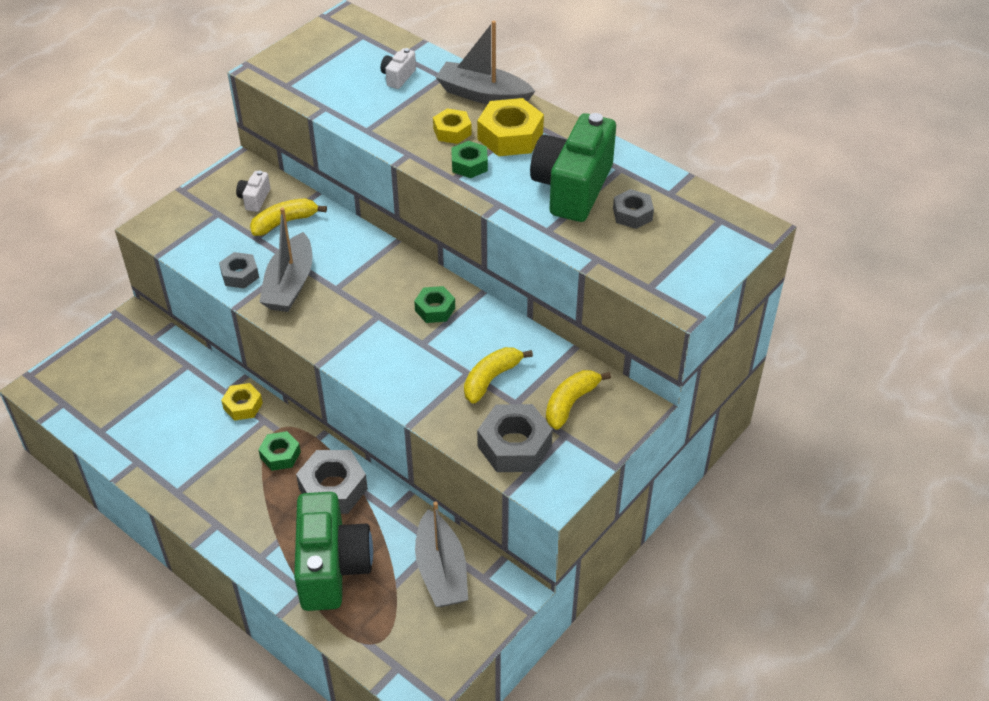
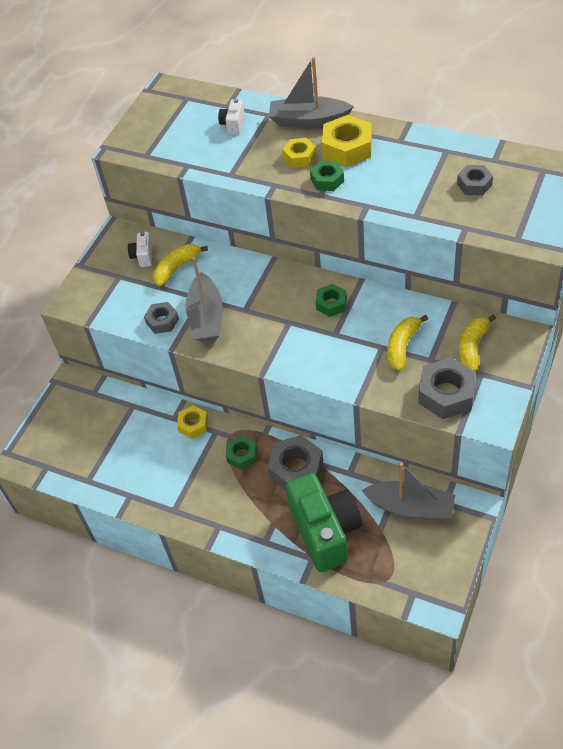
camera: 10 degrees left, 5 degrees up
(441, 571) = (410, 507): grey boat -> grey boat turned 45 degrees counterclockwise
(572, 188) = (417, 176): green camera -> none

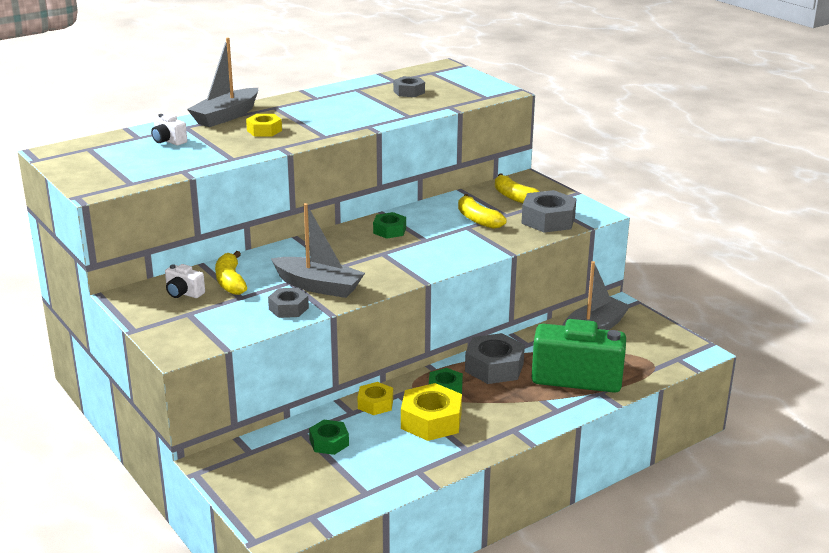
camera: 65 degrees left, 25 degrees down
(327, 180) = (312, 129): green nut -> green nut (329, 442)
(347, 148) = (288, 114): yellow nut -> yellow nut (431, 421)

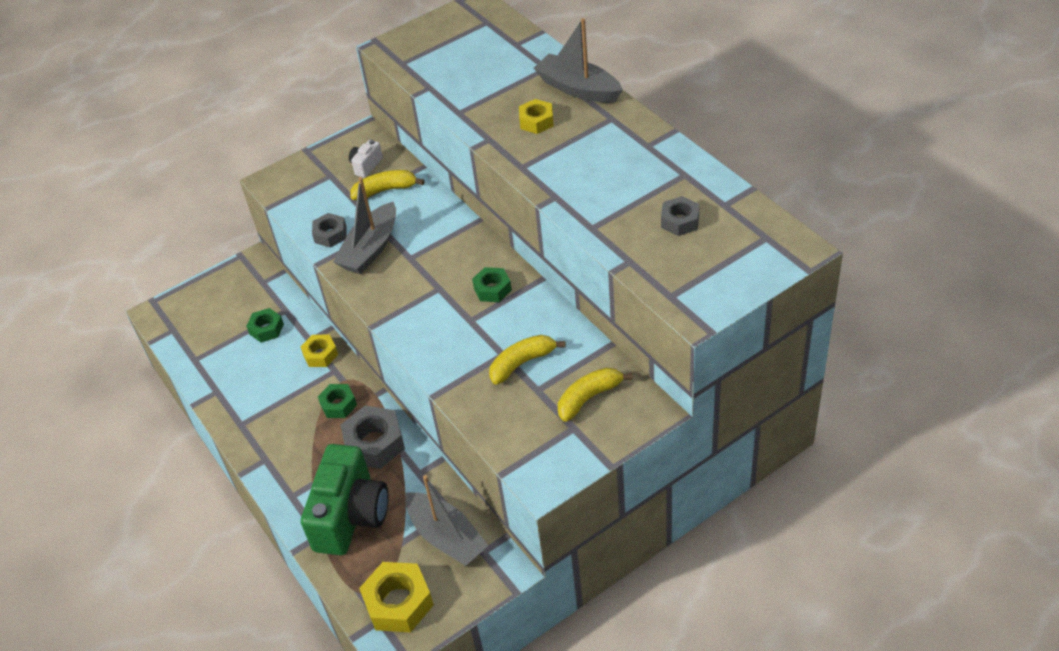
camera: 95 degrees right, 20 degrees up
(168, 141) = (505, 64): white camera -> none
(431, 421) = (288, 396): yellow nut -> yellow nut (398, 603)
(548, 220) = (522, 431): grey nut -> none

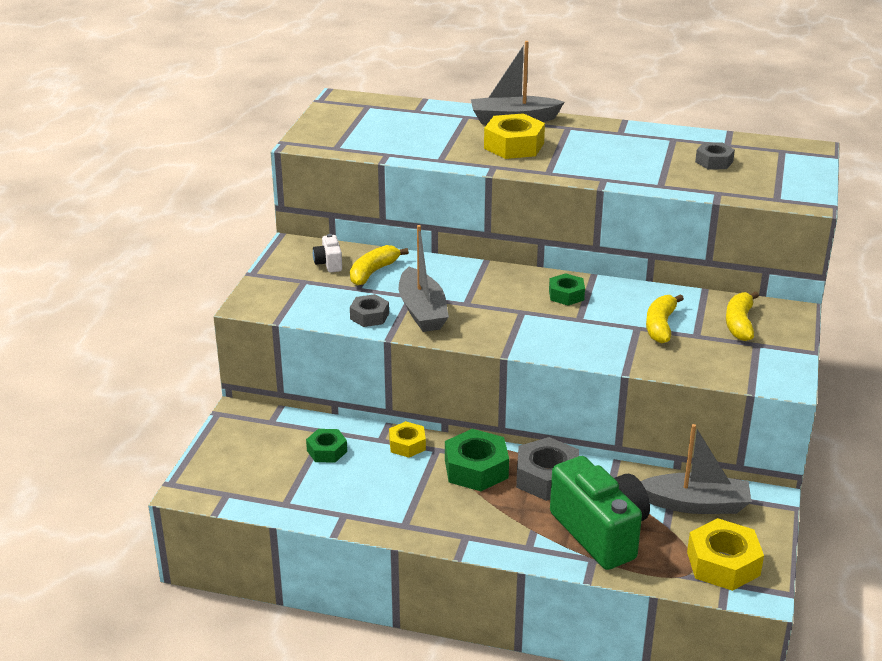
camera: 45 degrees left, 15 degrees down
(338, 405) = (476, 469): green nut -> green nut, size x1.67
(536, 121) = (514, 146): yellow nut -> yellow nut, size x1.67

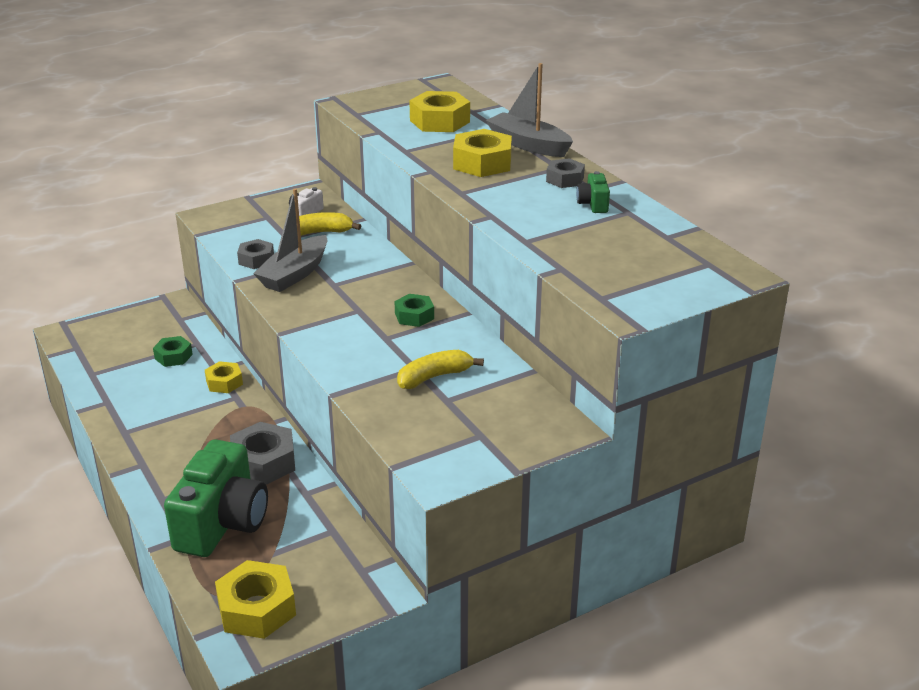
camera: 45 degrees right, 0 degrees up
(412, 128) = (439, 121): none -> yellow nut
(476, 469) = (233, 426): green nut -> none
(644, 143) = (593, 204): none -> green camera
(696, 504) = (324, 553): grey boat -> none
(714, 162) = (618, 244): grey nut -> grey nut (565, 179)
(739, 323) = (501, 412): yellow banana -> none

